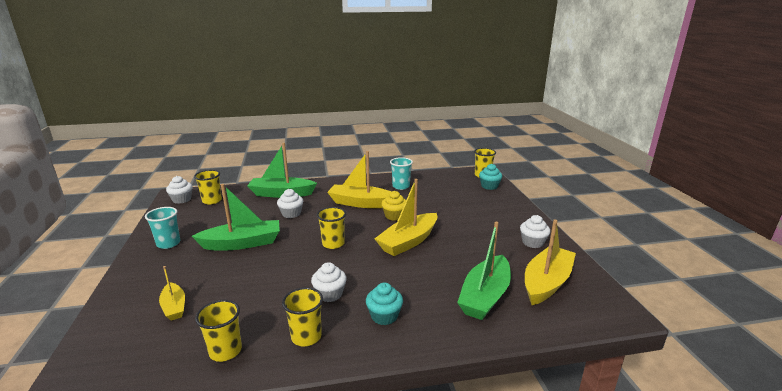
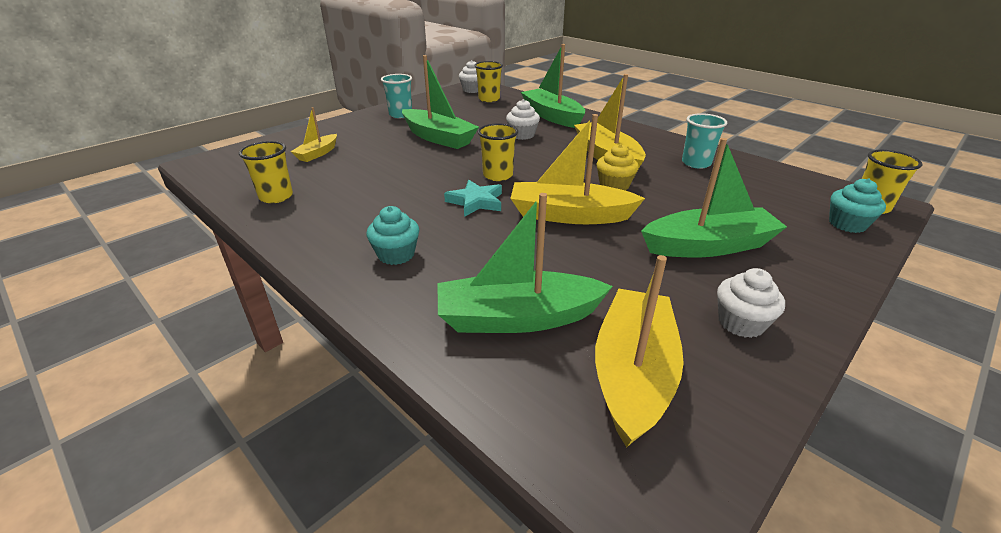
camera: 55 degrees right, 10 degrees up
(306, 337) = (323, 224): yellow cup -> none
(330, 294) = (403, 209): white cupcake -> none
(356, 264) = (476, 202): none -> turquoise star
(474, 221) = (708, 246): none -> green boat
(546, 283) = (633, 374): yellow boat -> yellow boat turned 75 degrees counterclockwise

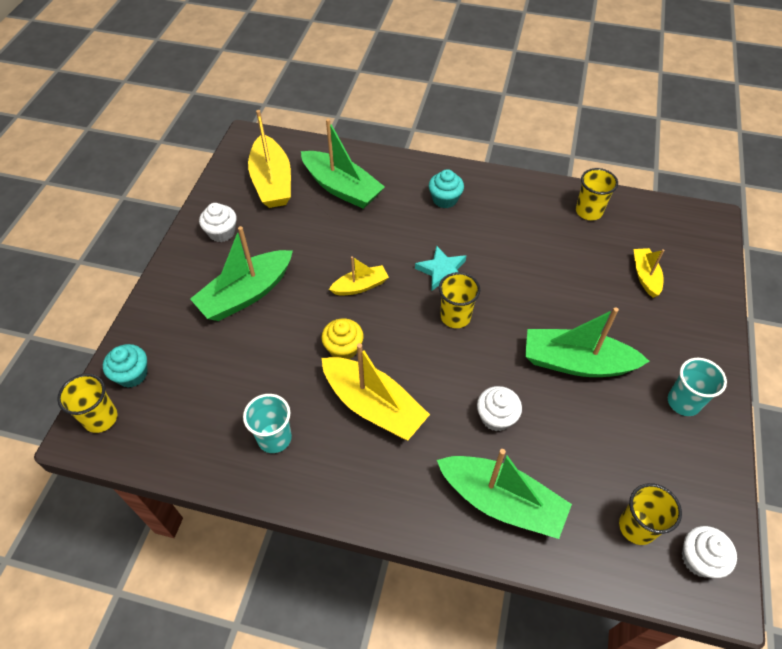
camera: 150 degrees right, 20 degrees up
(518, 318) = (342, 188): green boat -> green boat turned 75 degrees clockwise
(570, 215) = (360, 286): yellow boat -> yellow boat, size x0.55

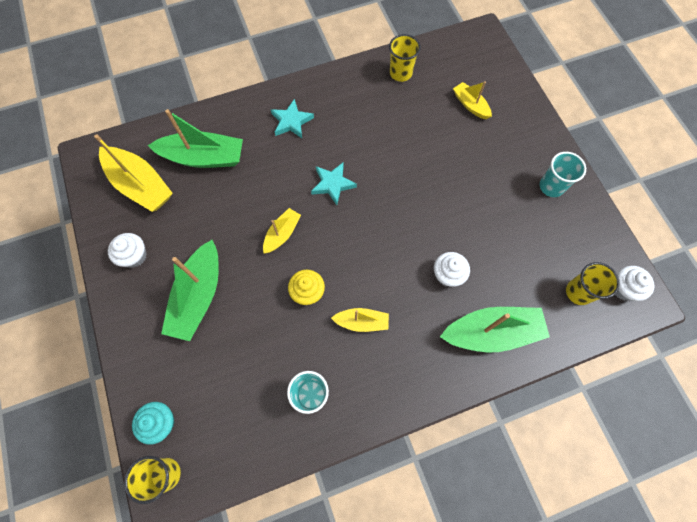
camera: 35 degrees left, 15 degrees up
(373, 405) = (361, 322): yellow boat -> yellow boat, size x0.55
(445, 199) = (291, 121): turquoise cupcake -> turquoise star
(455, 317) = (368, 215): yellow cup -> none
(576, 363) = (470, 200): green boat -> none

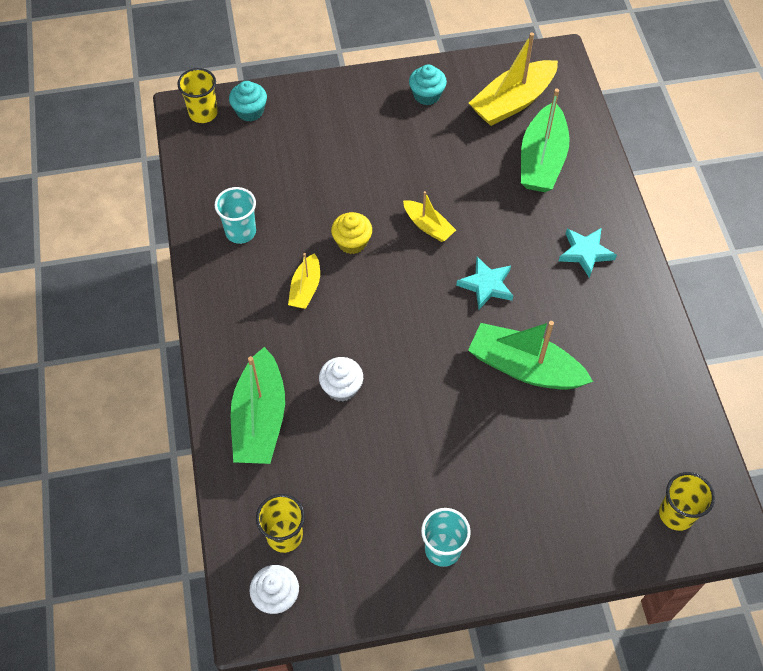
camera: 100 degrees right, 10 degrees down
(134, 256) = (427, 95): white cupcake -> turquoise cupcake
(198, 296) = (369, 146): green boat -> green boat (524, 367)
(400, 73) = (657, 394): yellow cup -> yellow cup (676, 514)
(470, 105) = (593, 476): yellow boat -> none

